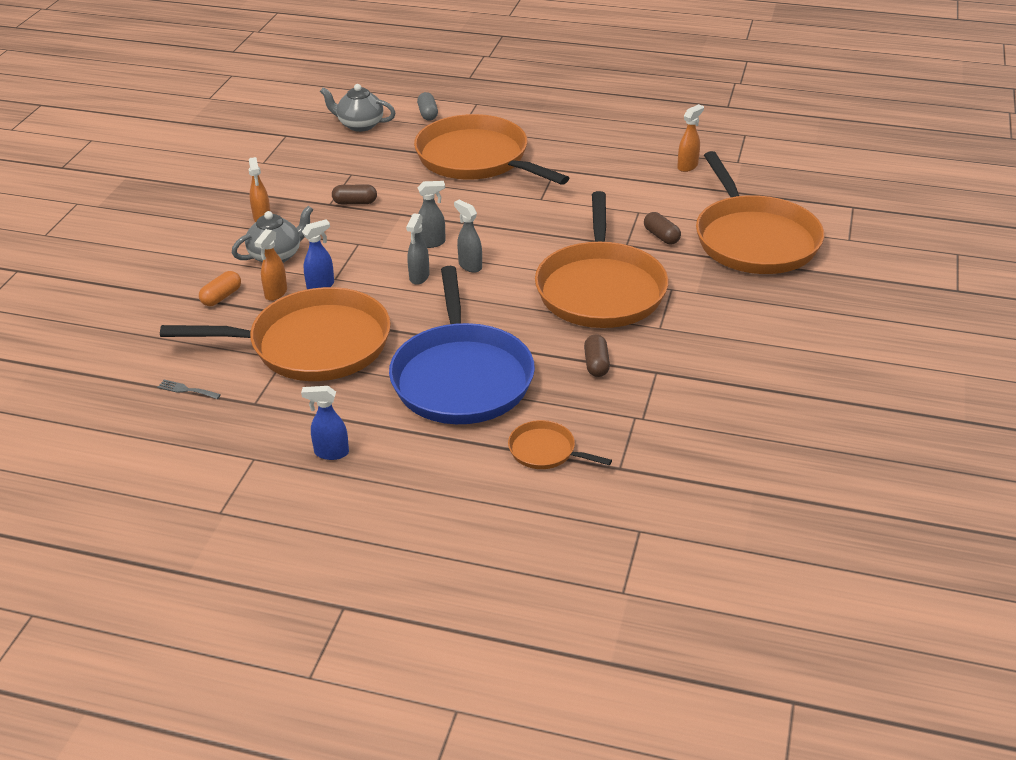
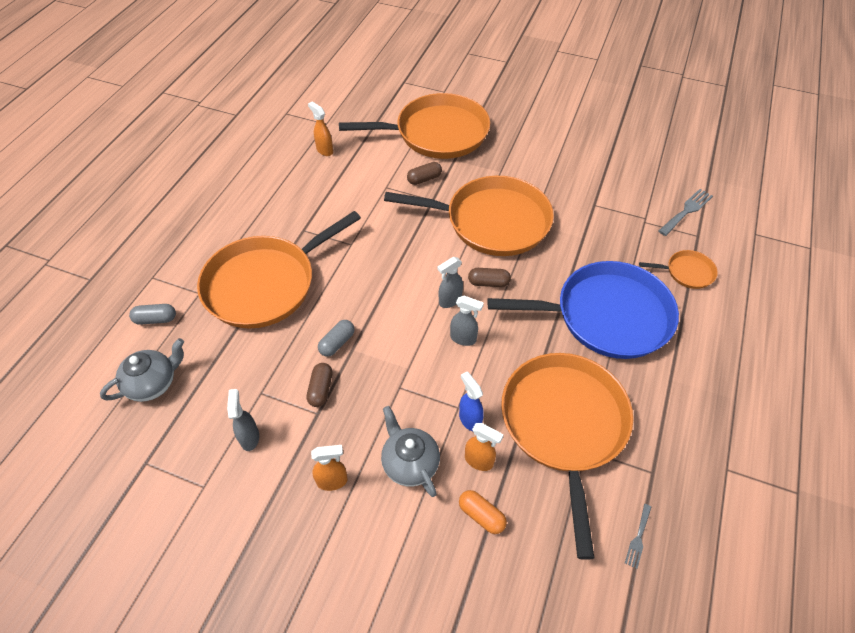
camera: 85 degrees left, 15 degrees up
(331, 453) = (710, 409): blue spray bottle -> none
(360, 125) = (153, 383): grey teapot -> grey teapot turned 150 degrees counterclockwise
(408, 205) = (337, 343): none -> grey capsule
(432, 243) = (408, 327): grey spray bottle -> grey spray bottle (250, 437)
(545, 451) = (687, 272): orange pan -> orange pan turned 120 degrees counterclockwise
(596, 364) = (587, 234): brown capsule -> brown capsule (488, 283)
(669, 460) = (686, 211): none -> grey fork

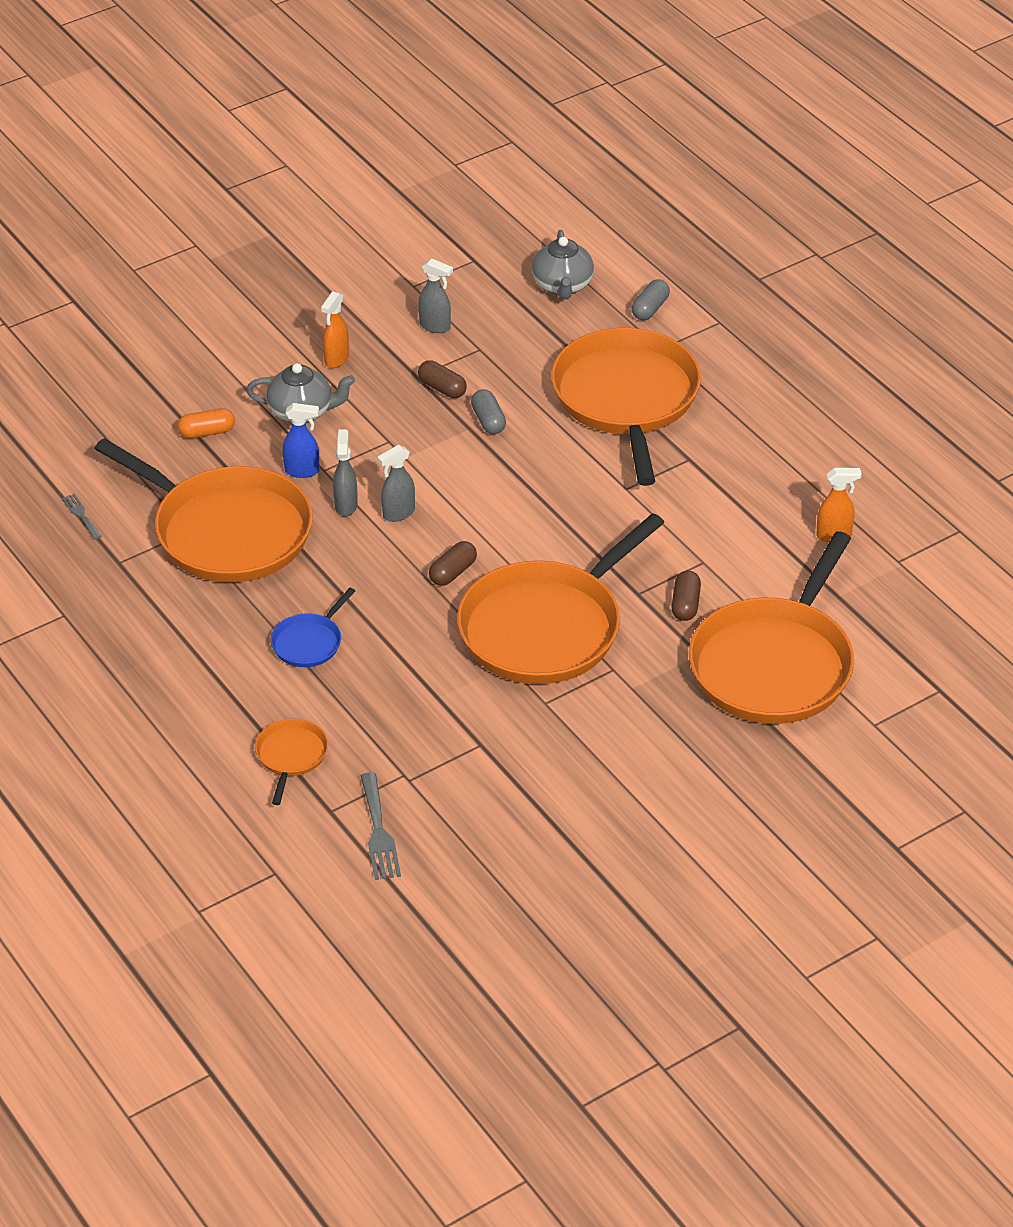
camera: 125 degrees right, 10 degrees down
(449, 301) = (459, 528): grey spray bottle -> grey spray bottle (346, 505)
(479, 461) = (255, 456): orange spray bottle -> none
(606, 316) = (309, 642): blue pan -> blue pan, size x0.43
(687, 272) = (291, 756): orange pan -> orange pan turned 150 degrees clockwise

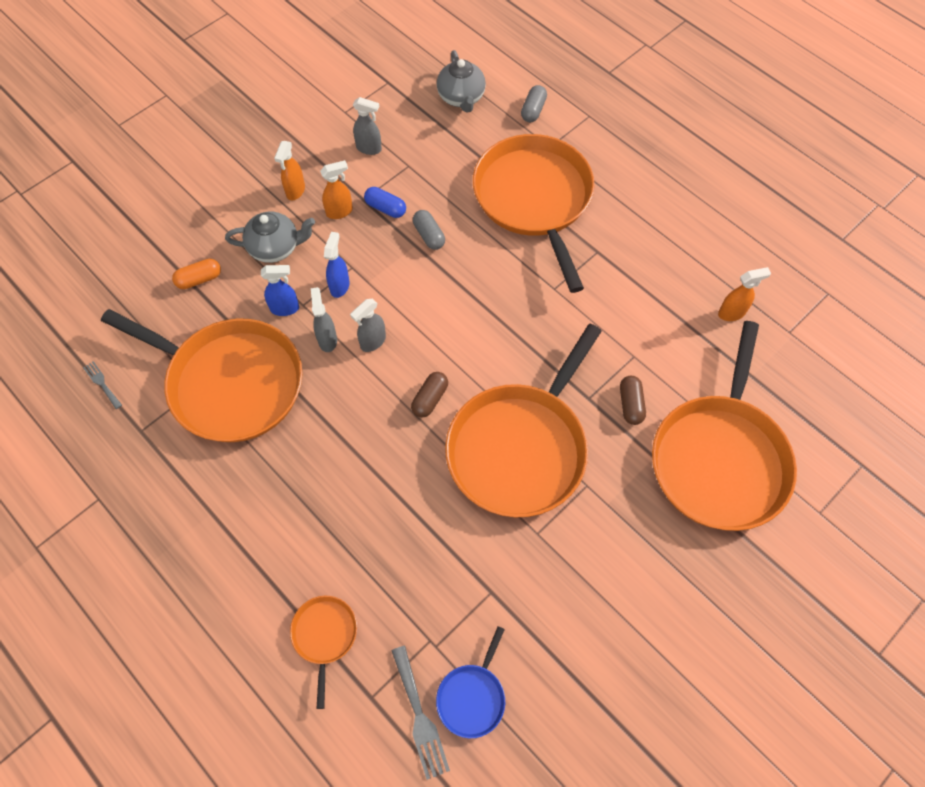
camera: 10 degrees left, 20 degrees up
(309, 642) = (320, 496): blue pan -> blue pan (472, 697)
(371, 457) = (340, 286): none -> blue spray bottle
(386, 386) = (340, 212): none -> orange spray bottle
(442, 388) = (385, 208): brown capsule -> blue capsule

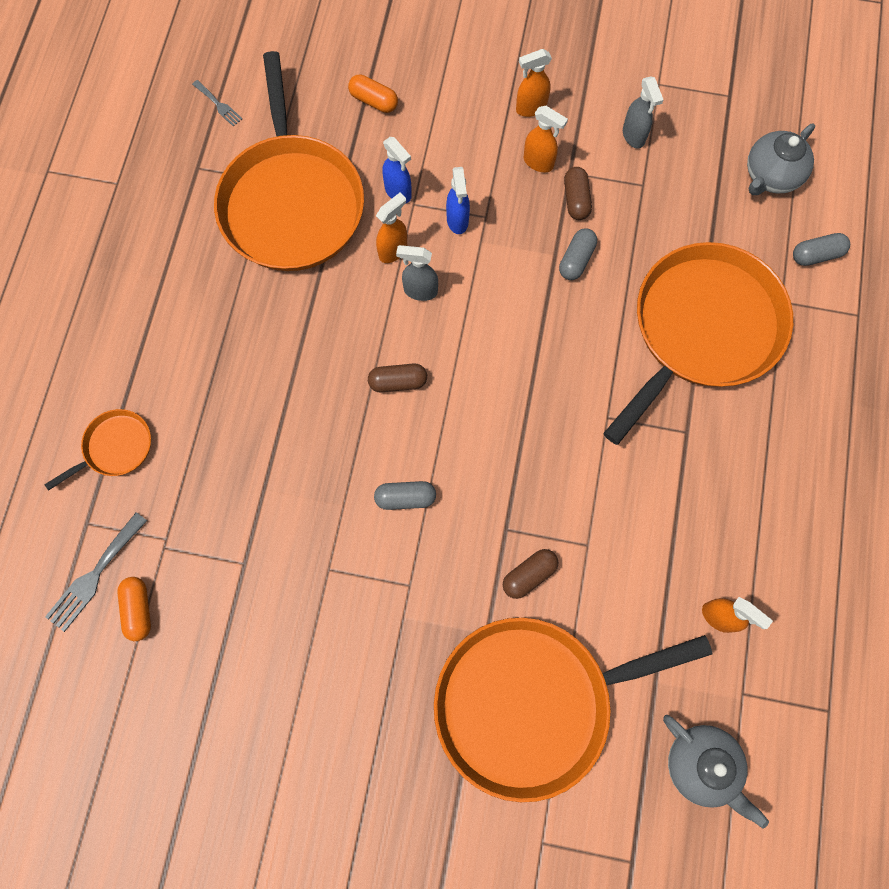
camera: 55 degrees right, 10 degrees up
(102, 383) = (218, 105): grey fork -> grey fork turned 120 degrees clockwise
(275, 248) = (455, 137): grey teapot -> grey teapot (701, 765)
(327, 339) = (393, 250): grey spray bottle -> orange spray bottle
(340, 286) = (457, 221): blue spray bottle -> blue spray bottle turned 105 degrees clockwise
(385, 208) = (576, 199): blue capsule -> brown capsule
(472, 697) = (138, 609): blue pan -> orange capsule
(520, 448) = (405, 498): orange pan -> grey capsule

